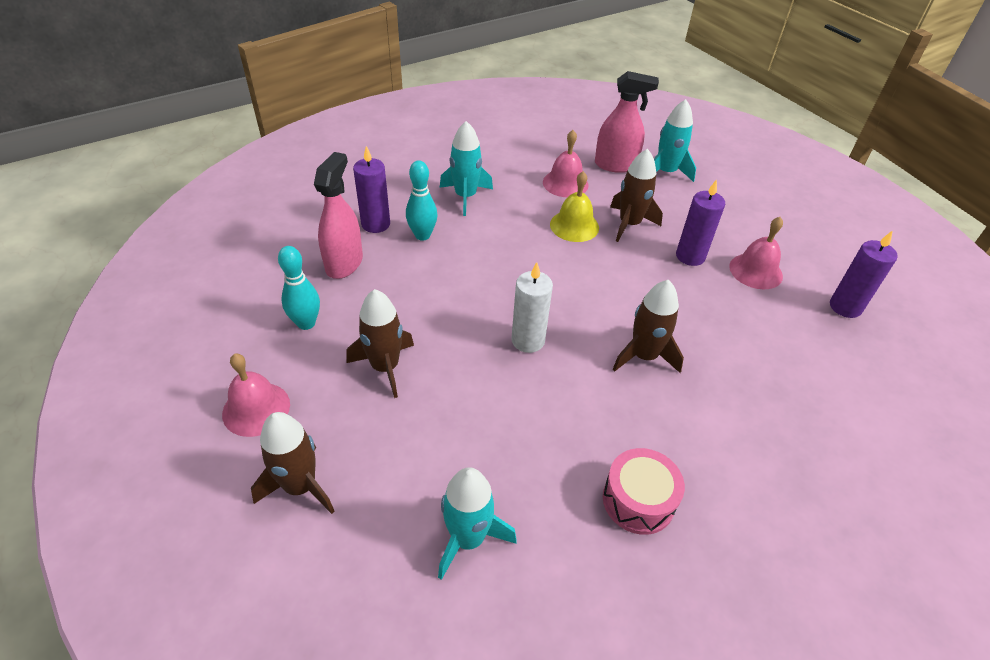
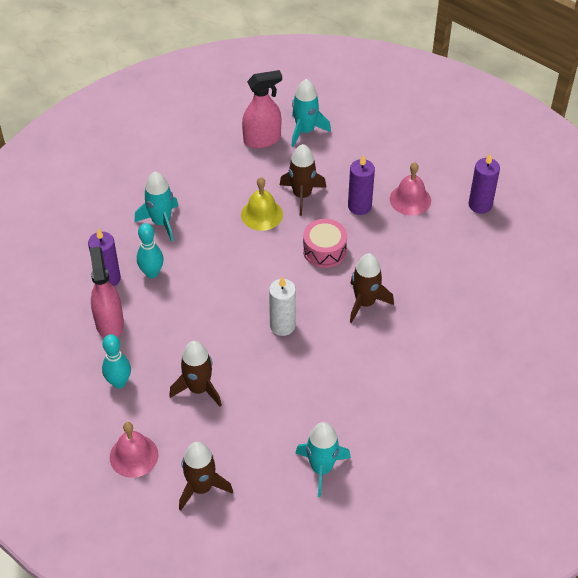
camera: 25 degrees left, 5 degrees up
(565, 183) = (232, 175): pink bell -> none
(638, 500) = (407, 400): pink drum -> pink drum (324, 250)

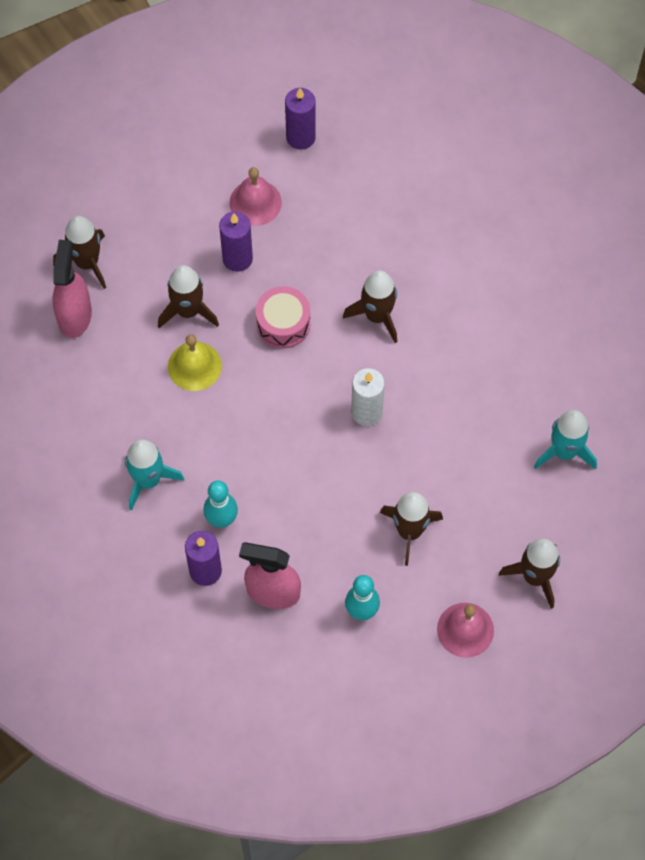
camera: 65 degrees left, 15 degrees up
(305, 131) = (87, 262): turquoise rocket -> brown rocket

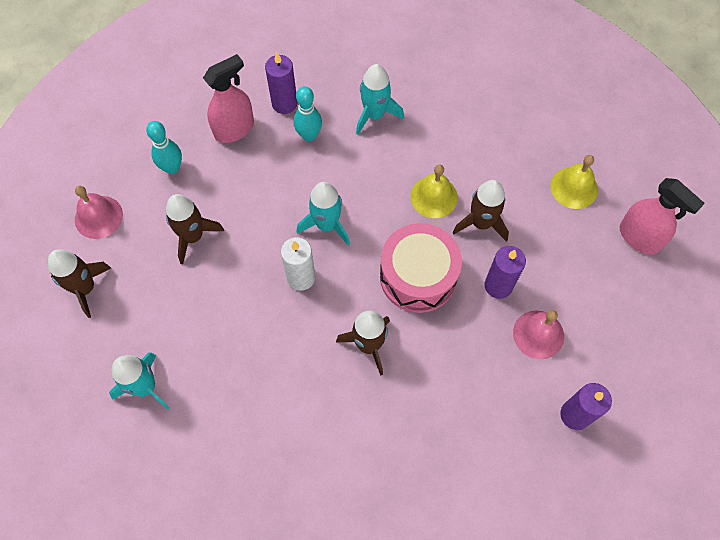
camera: 130 degrees right, 0 degrees up
(75, 315) = (535, 153): pink spray bottle -> pink spray bottle (639, 237)
(87, 262) = (574, 187): brown rocket -> yellow bell
(283, 323) = (418, 276): pink drum -> pink drum, size x1.54
(299, 431) = (326, 225): none -> turquoise rocket

